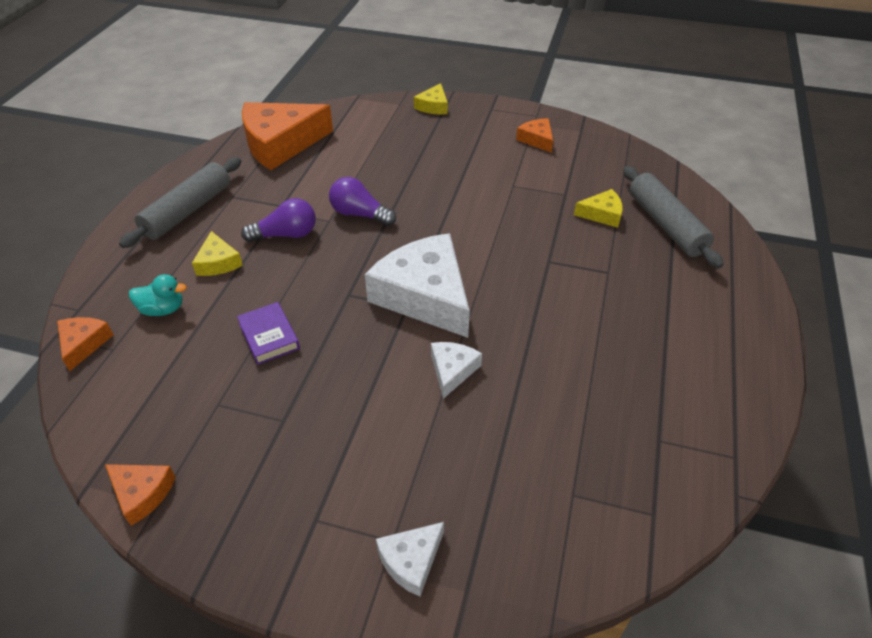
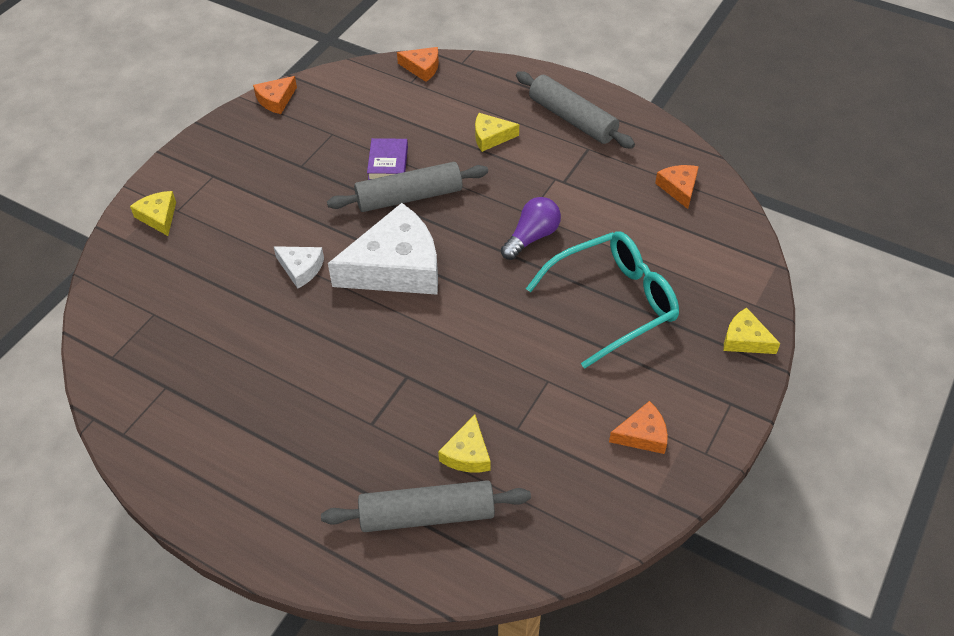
camera: 105 degrees right, 5 degrees up
(163, 309) = (443, 106): turquoise duck -> none
(269, 336) = (388, 163): purple book -> purple book turned 75 degrees counterclockwise
(281, 143) = (679, 188): orange cheese -> orange cheese, size x0.47
(286, 235) = (516, 181): purple light bulb -> none
(322, 306) = (409, 197): none -> grey rolling pin
(411, 561) = (158, 217): white cheese -> yellow cheese
(421, 163) = (614, 302): none -> turquoise glasses

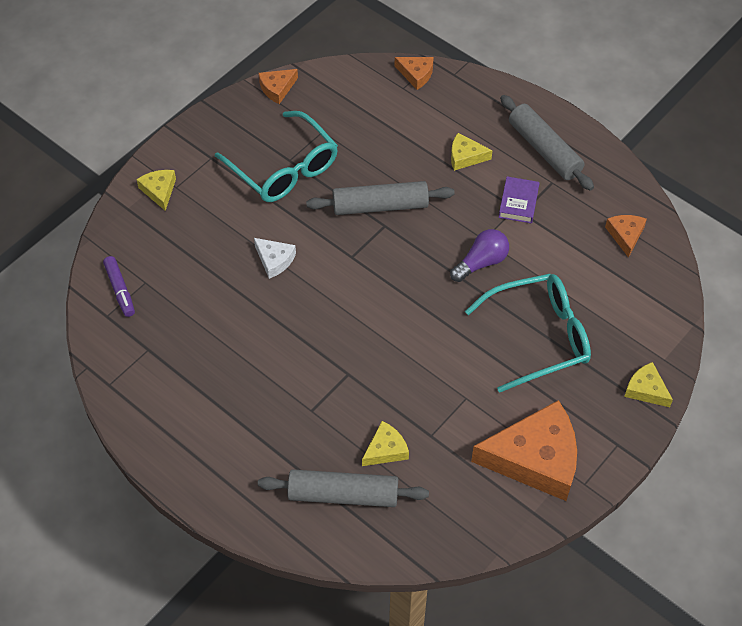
camera: 10 degrees right, 5 degrees up
(124, 327) = (120, 290): none -> purple marker
(297, 175) = (284, 169): none -> turquoise glasses
(388, 163) = (367, 169): purple book -> purple book (518, 202)
(396, 267) = (356, 272): white cheese -> none
(467, 454) = (385, 449): yellow cheese -> yellow cheese turned 150 degrees counterclockwise
(642, 434) = (535, 458): orange cheese -> orange cheese, size x2.14

